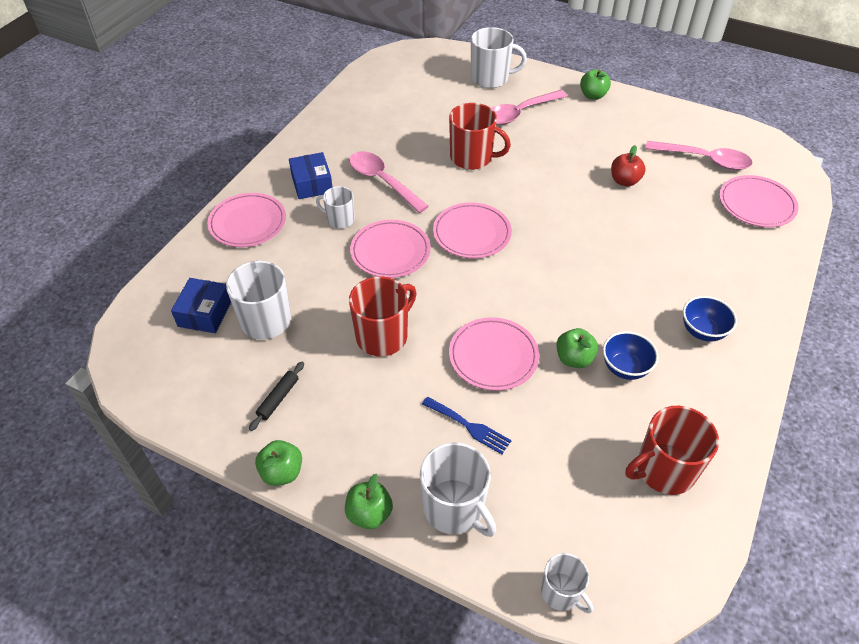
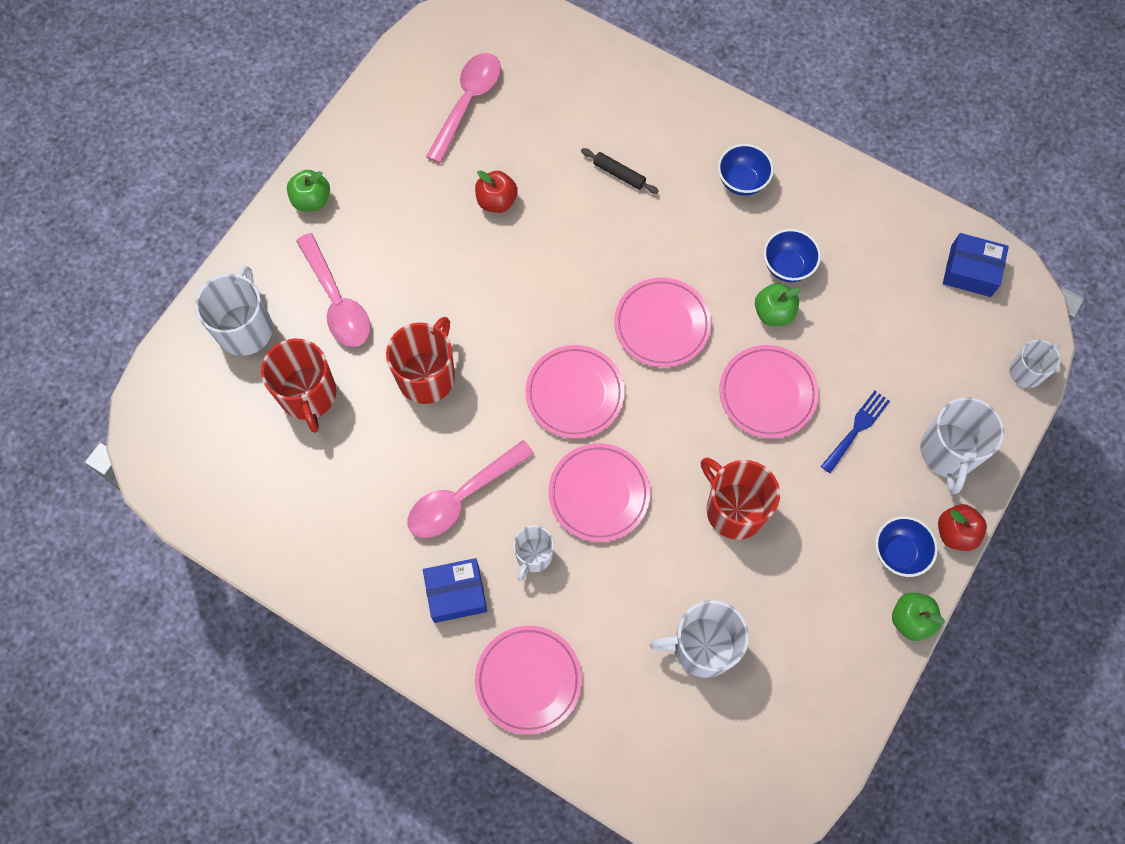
camera: 85 degrees left, 20 degrees up
(205, 313) = (688, 724): blue box -> blue box (970, 271)
(278, 398) = (818, 627): black rolling pin -> black rolling pin (619, 174)
(347, 462) = (898, 552): none -> blue bowl
(369, 513) = (955, 532): green apple -> red apple
(454, 508) = (948, 452): white mug -> white mug turned 135 degrees clockwise
(664, 470) = (906, 259): red mug -> red mug (308, 395)
(756, 204) = (554, 72): pink plate -> pink plate (662, 324)

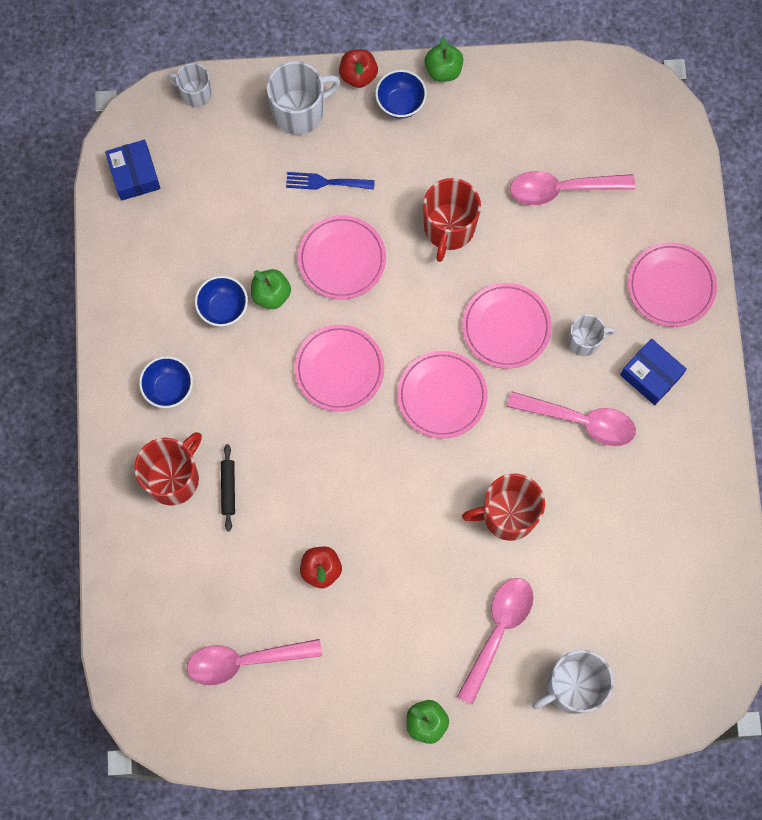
camera: 125 degrees left, 5 degrees up
(308, 395) = (589, 593): red mug -> red mug (173, 478)
(702, 646) = (562, 189): white mug -> pink spoon

